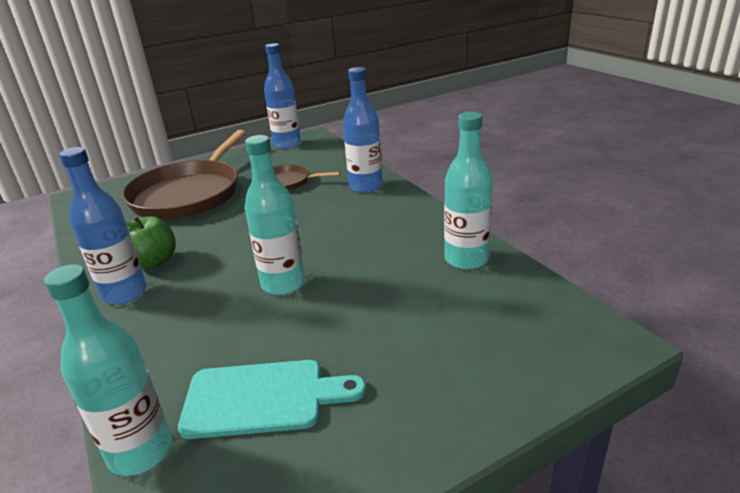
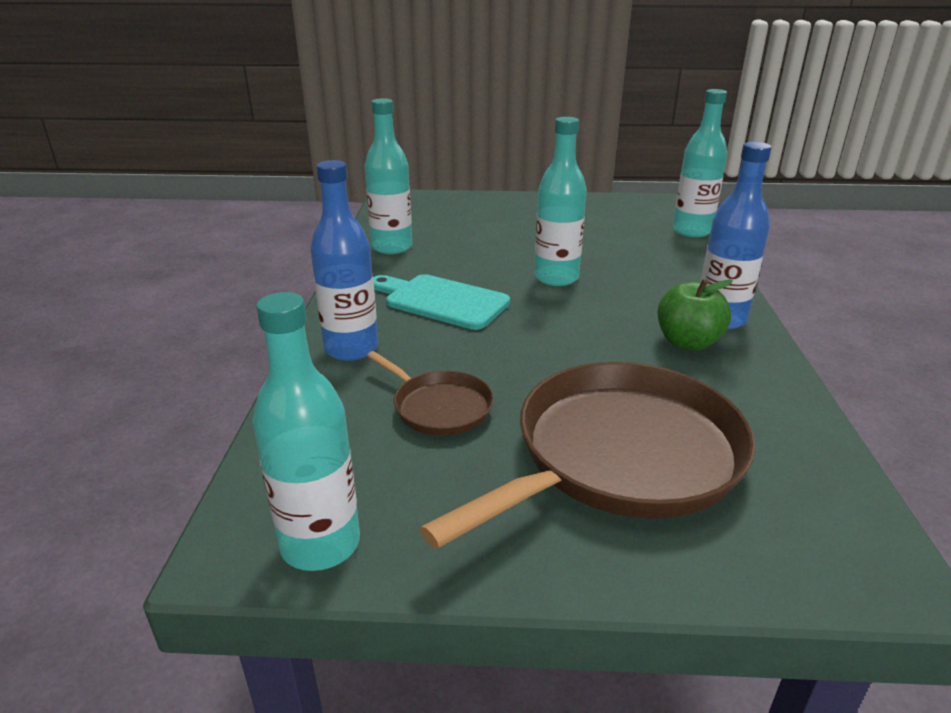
camera: 150 degrees left, 0 degrees up
(262, 398) = (612, 229): turquoise cutting board -> turquoise cutting board (442, 301)
(287, 144) = (320, 544): blue bottle -> turquoise bottle

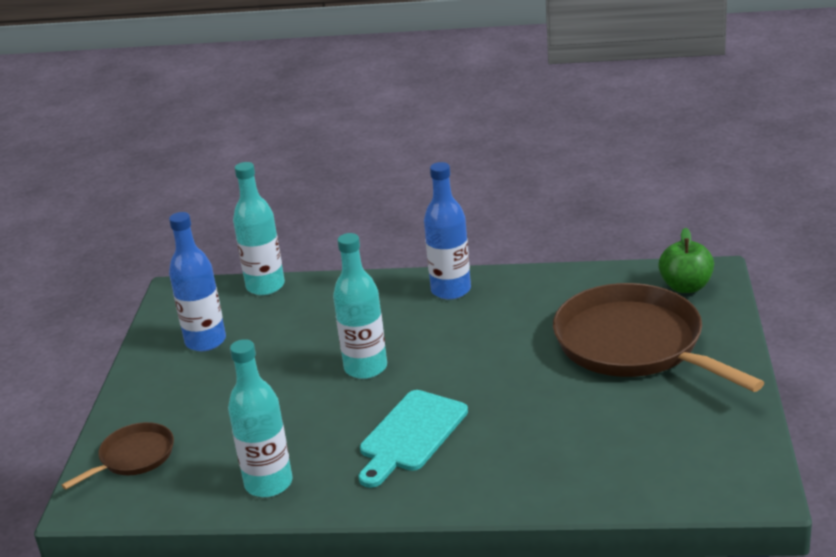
camera: 85 degrees left, 0 degrees up
(320, 544) = (743, 457): turquoise bottle -> none
(351, 349) = (504, 480): blue bottle -> blue bottle (205, 341)
(439, 407) = (589, 422): brown pan -> brown pan (134, 457)
(687, 342) = (488, 308): green apple -> green apple (685, 286)

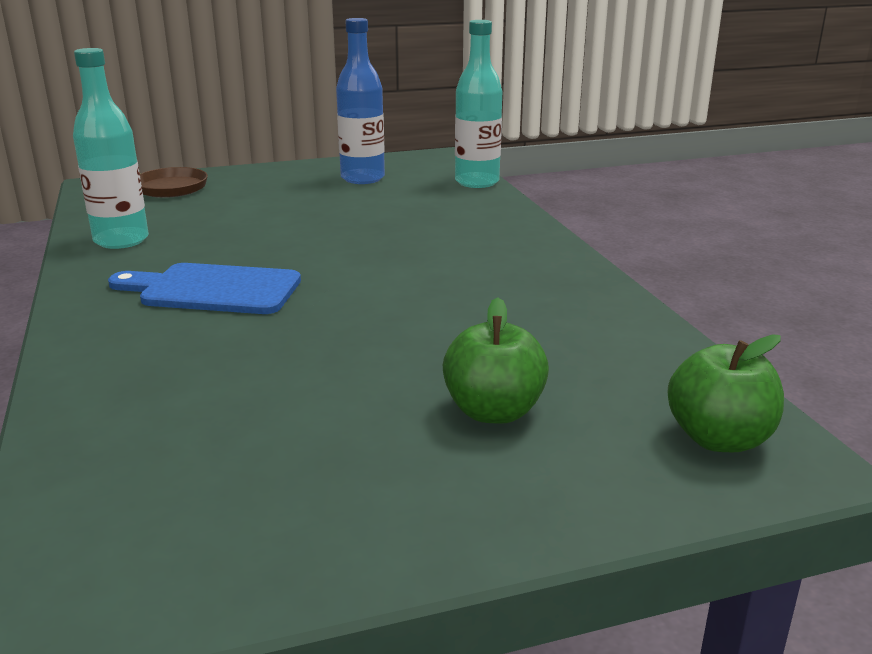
camera: 65 degrees right, 5 degrees down
(365, 368) = (345, 247): turquoise bottle -> none
(411, 435) = (214, 290): turquoise cutting board -> blue cutting board
(451, 290) = (542, 262): blue bottle -> none
(634, 344) = (493, 411): brown pan -> green apple

